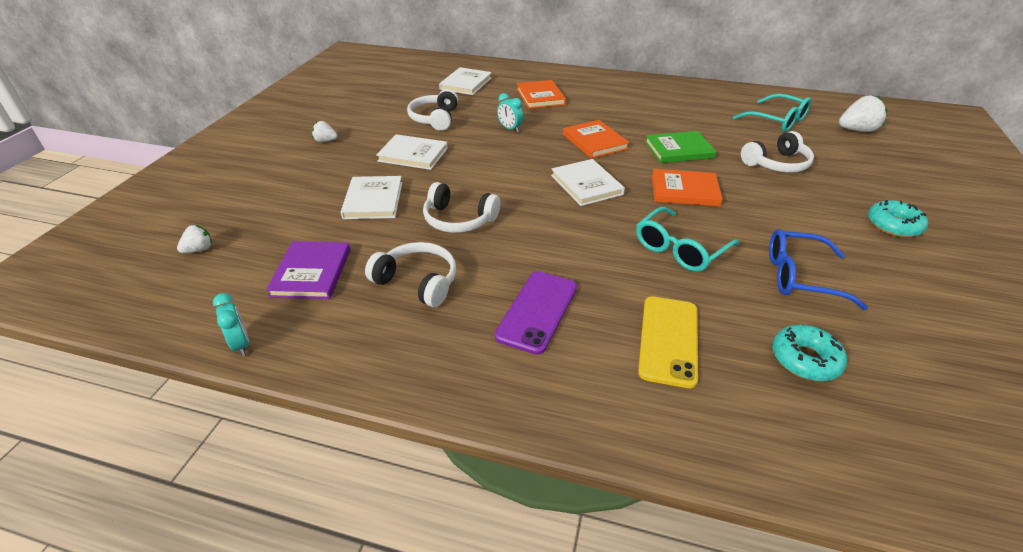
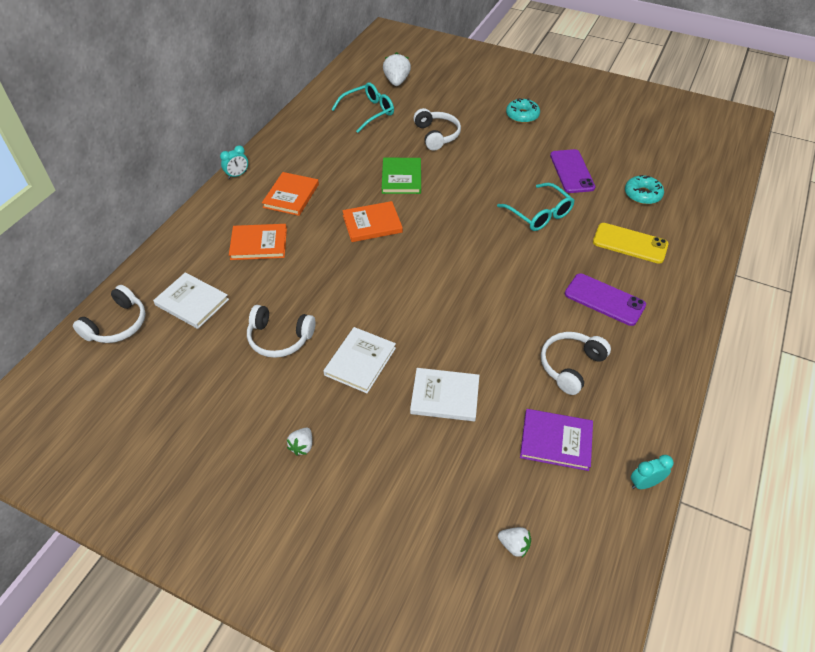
camera: 80 degrees left, 10 degrees up
(199, 249) = (514, 545): white strawberry -> white strawberry turned 150 degrees clockwise
(458, 220) = (487, 333): white headphones -> white headphones (117, 324)
(510, 129) = (326, 278): turquoise clock -> turquoise clock (237, 175)
(586, 185) = (446, 244): white book -> none
(684, 190) = (465, 192): orange book -> orange book (291, 196)
(800, 277) = (572, 171): blue glasses -> purple phone

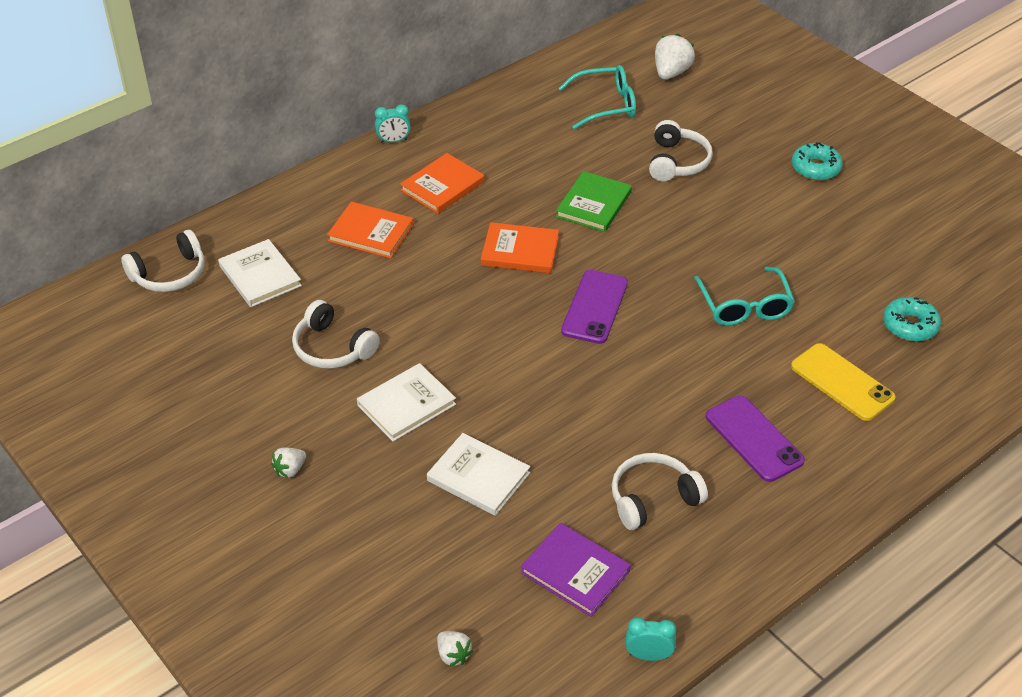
camera: 25 degrees right, 5 degrees down
(572, 171) = (831, 264): purple phone -> purple phone (595, 307)

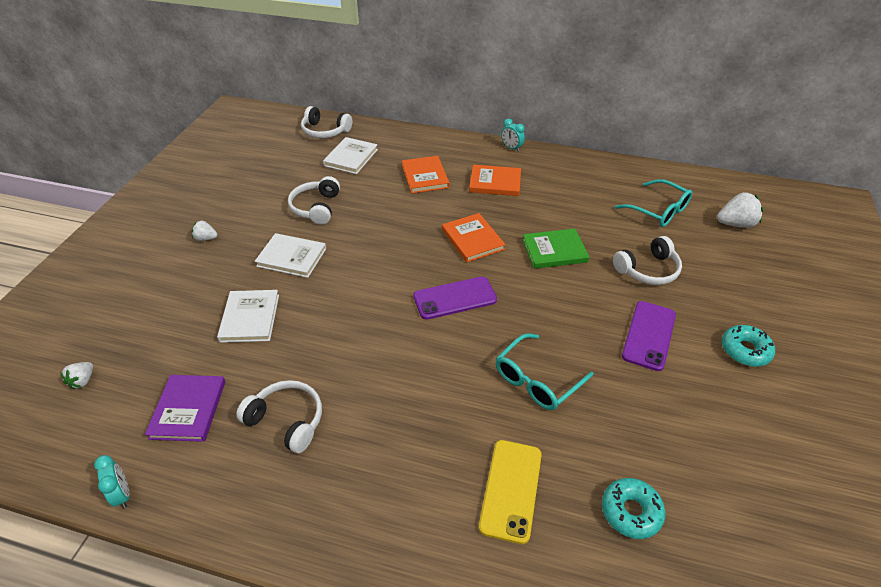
camera: 55 degrees right, 0 degrees up
(754, 438) = (395, 456): purple phone -> purple phone (649, 335)

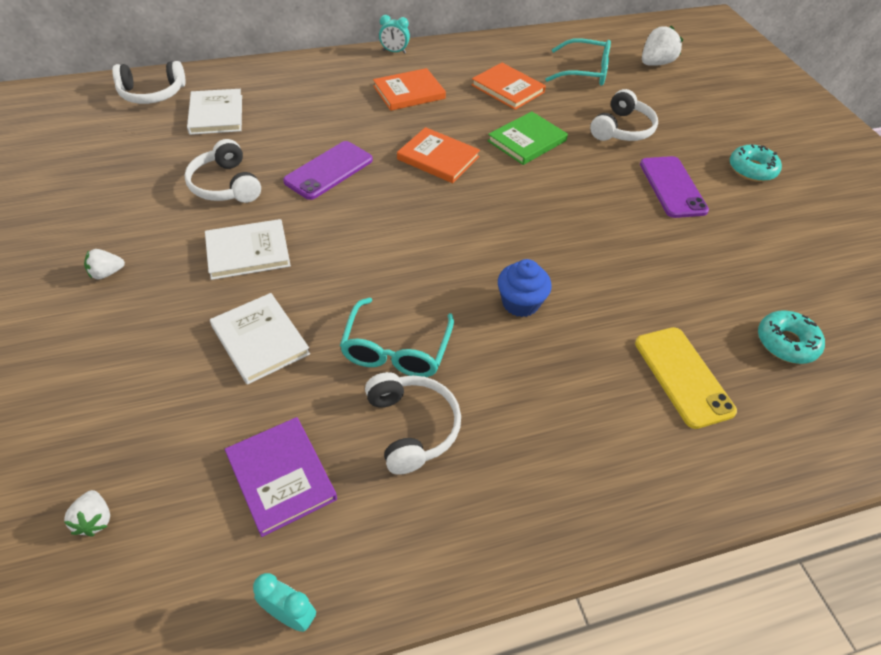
camera: 35 degrees left, 5 degrees up
(287, 420) = (412, 427): white headphones -> white headphones turned 75 degrees clockwise
(425, 176) = (326, 109): orange book -> orange book (508, 89)
(436, 371) = (520, 303): none -> blue cupcake
(455, 298) = (473, 223): purple phone -> purple phone (329, 170)
(537, 380) = (618, 268): turquoise glasses -> turquoise glasses (396, 349)

